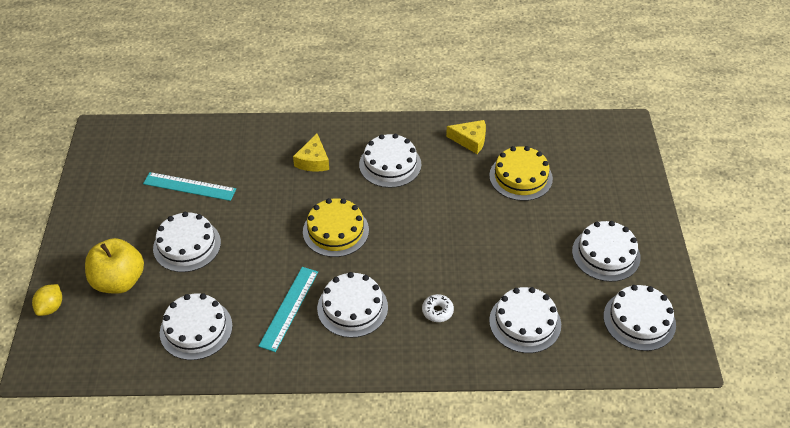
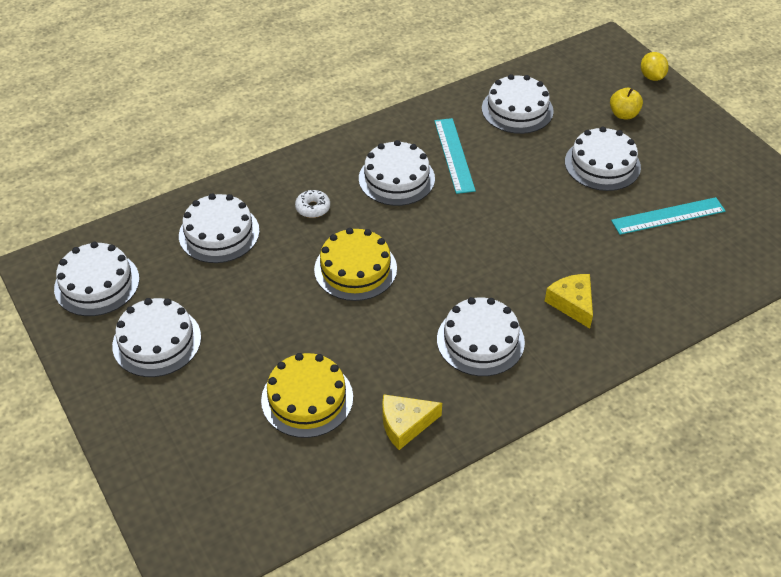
camera: 150 degrees right, 0 degrees up
(119, 281) = (623, 114): yellow apple -> yellow apple, size x0.55
(335, 231) = (474, 238): yellow cake -> yellow cake (355, 269)

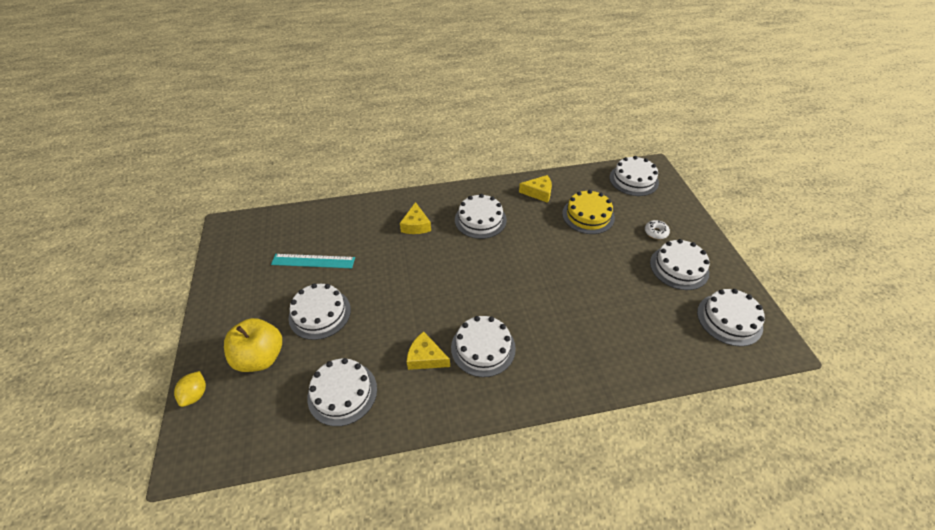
camera: 160 degrees left, 0 degrees up
(219, 233) = (636, 337): white cake -> white cake (633, 180)
(313, 208) = (558, 339): white donut -> white donut (656, 232)
(355, 269) = (539, 281): yellow cake -> none
(454, 155) = (426, 357): turquoise ruler -> yellow cheese
(623, 114) = (260, 357): yellow apple -> yellow apple, size x1.82

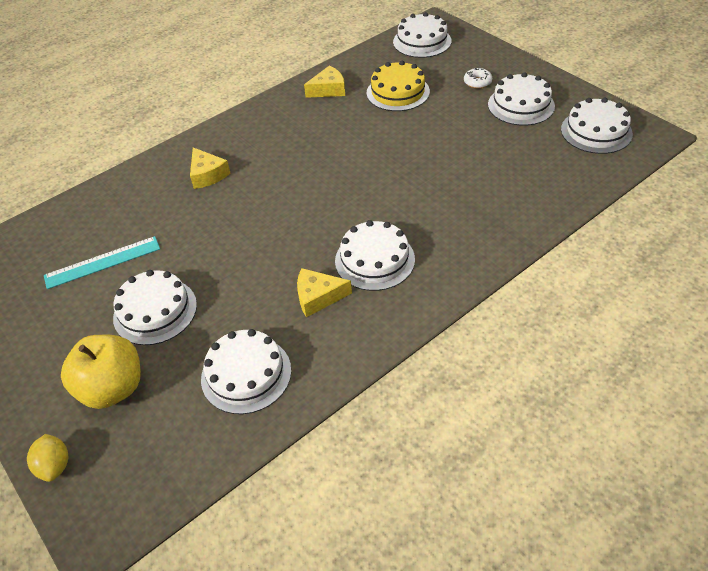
camera: 25 degrees left, 0 degrees up
(480, 220) = (281, 140): white cake -> none

